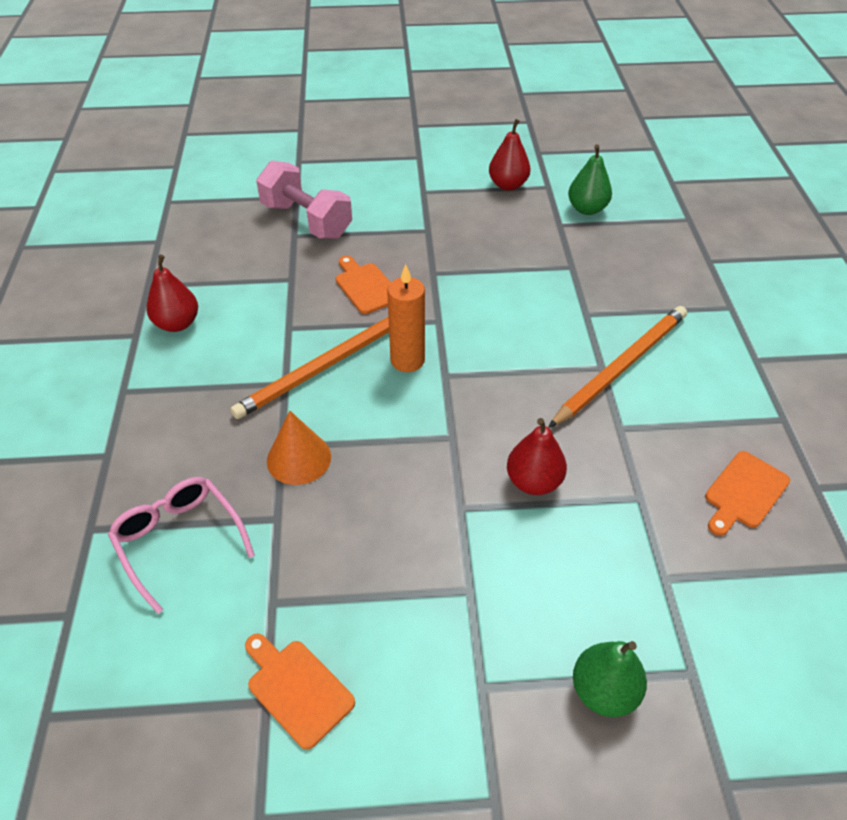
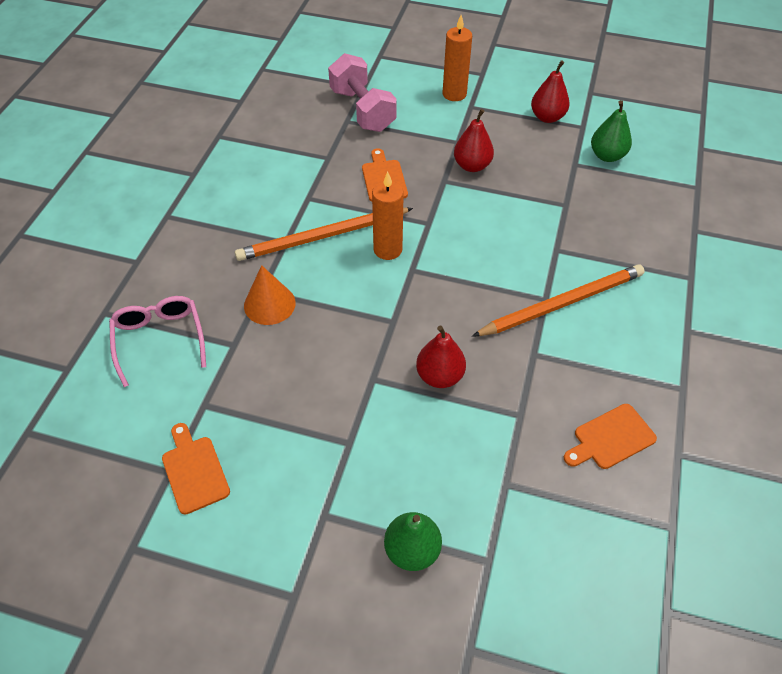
camera: 20 degrees right, 5 degrees up
(177, 324) = (227, 173): red pear -> red pear (472, 166)
(399, 183) = (454, 94): none -> orange candle

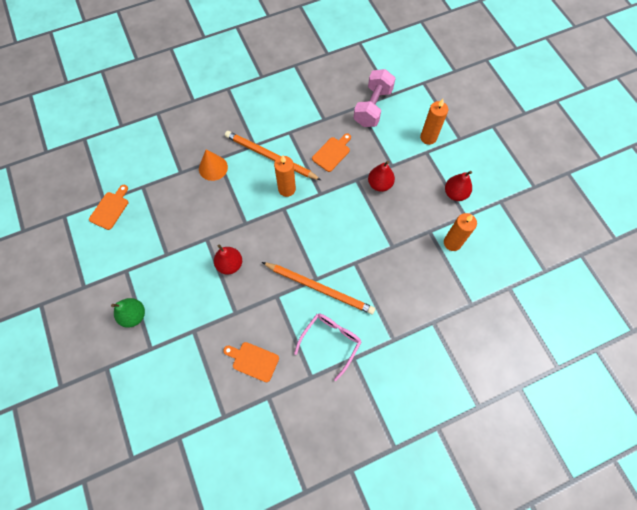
camera: 50 degrees right, 15 degrees up
(159, 339) = (160, 144): pink glasses -> pink glasses (331, 341)
(607, 156) = (452, 243): green pear -> orange candle

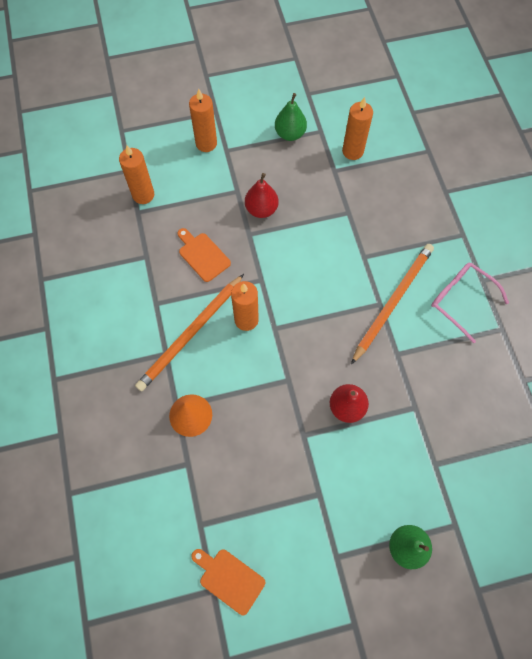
camera: 80 degrees left, 0 degrees up
(253, 360) = (479, 392): orange cutting board -> none
(372, 107) = (143, 195): pink dumbbell -> orange candle
(455, 193) = (290, 134): red pear -> green pear

